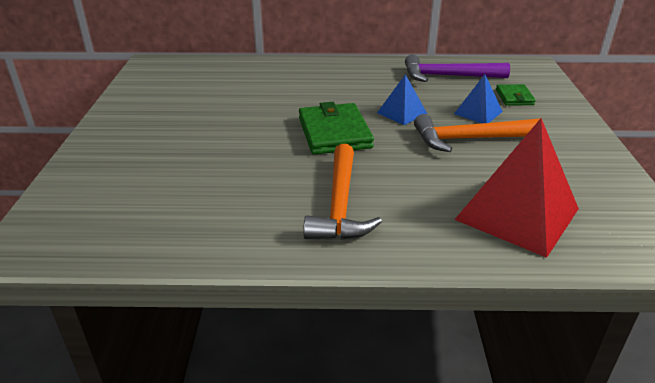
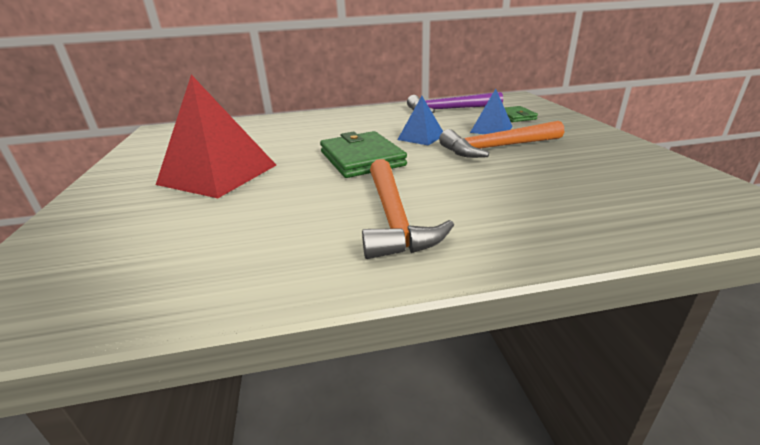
camera: 10 degrees left, 5 degrees down
(517, 214) = (588, 200): red pyramid -> red pyramid (218, 174)

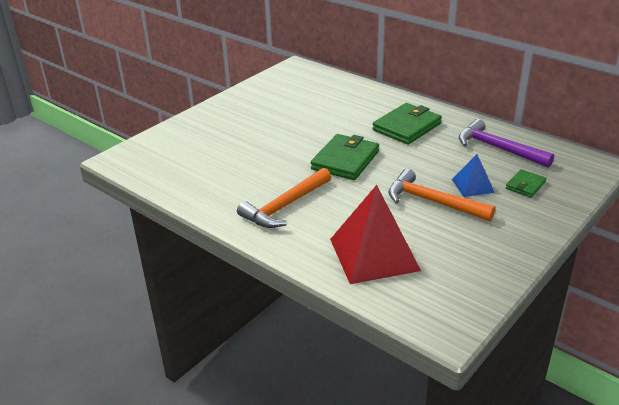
camera: 50 degrees right, 5 degrees up
(218, 174) = (267, 129): red pyramid -> red pyramid (374, 254)
(359, 123) = (407, 127): none -> green wallet
(421, 137) = (413, 164): blue pyramid -> none

